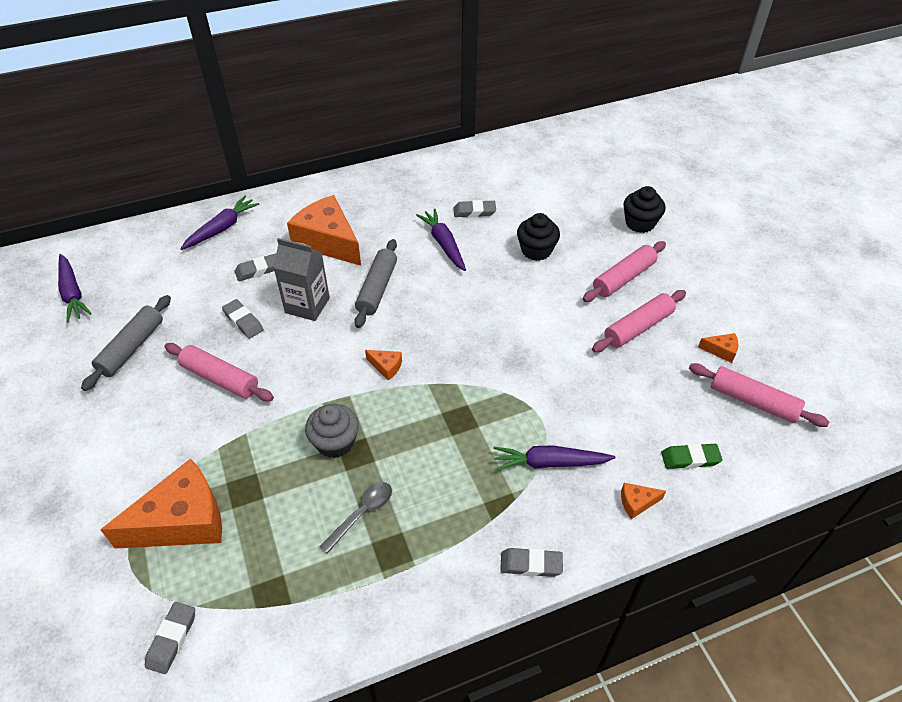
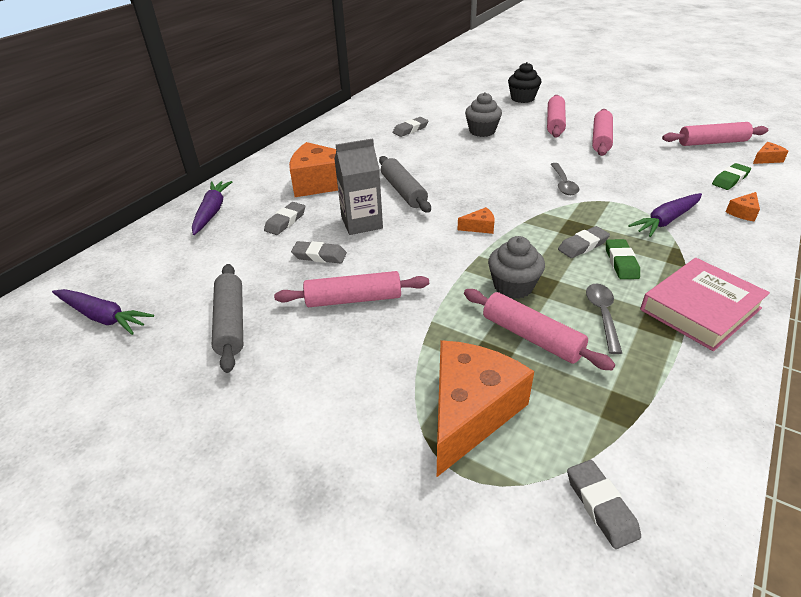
camera: 35 degrees left, 10 degrees down
(290, 495) = (531, 337): none -> pink rolling pin
(440, 563) = (700, 309): none -> pink book
(444, 244) = (415, 151): purple carrot -> none
(445, 478) = (621, 262): none -> green eraser
(519, 362) = (563, 184): none -> grey spoon
(531, 564) = (748, 275): grey eraser -> grey eraser (583, 245)
(536, 250) = (482, 131): black cupcake -> grey cupcake
(721, 351) = (659, 130): orange cheese -> orange cheese (766, 159)

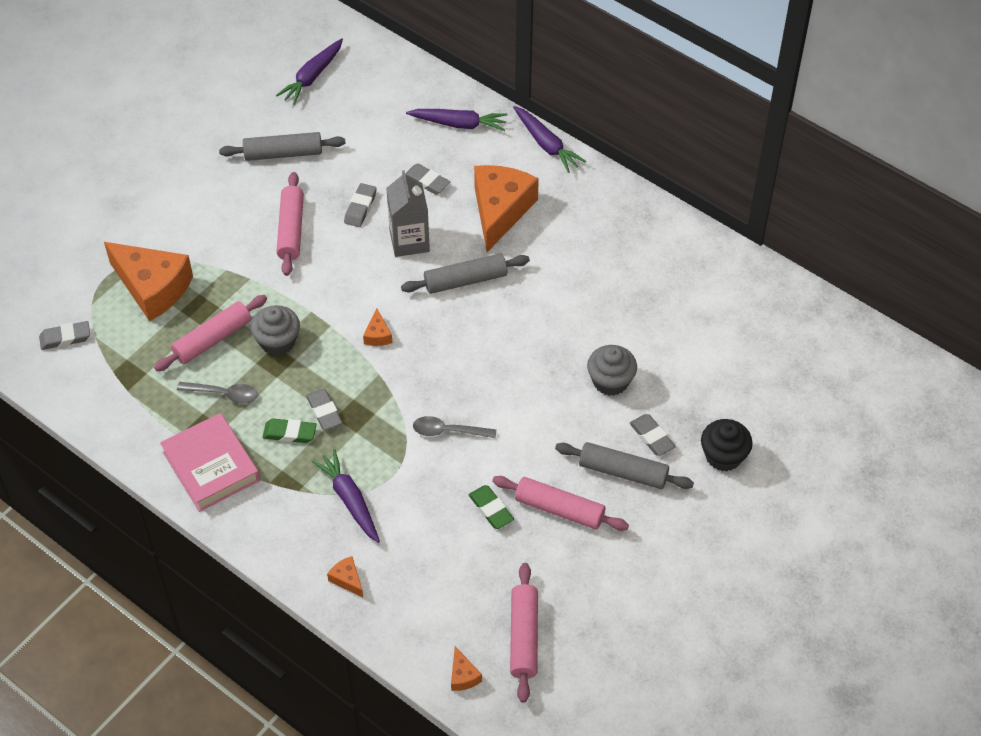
camera: 95 degrees right, 15 degrees up
(247, 170) = (546, 144): none -> purple carrot
(410, 129) = (631, 304): grey eraser -> grey eraser (652, 437)
(555, 123) = (623, 472): pink rolling pin -> grey rolling pin
(730, 180) = (420, 605): green eraser -> green eraser (491, 509)

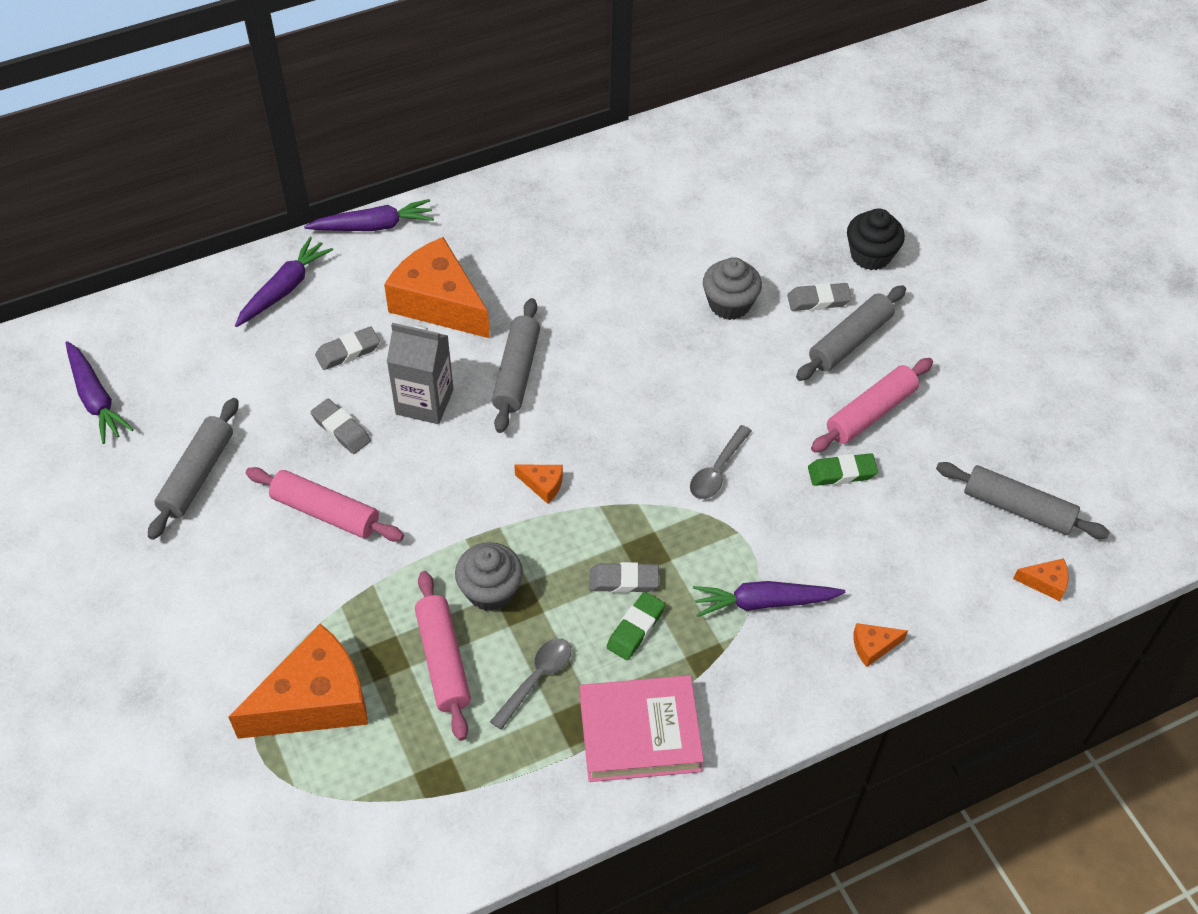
camera: 65 degrees left, 0 degrees up
(65, 338) = (331, 839): grey eraser -> none
(524, 637) = (1017, 508): pink rolling pin -> grey rolling pin

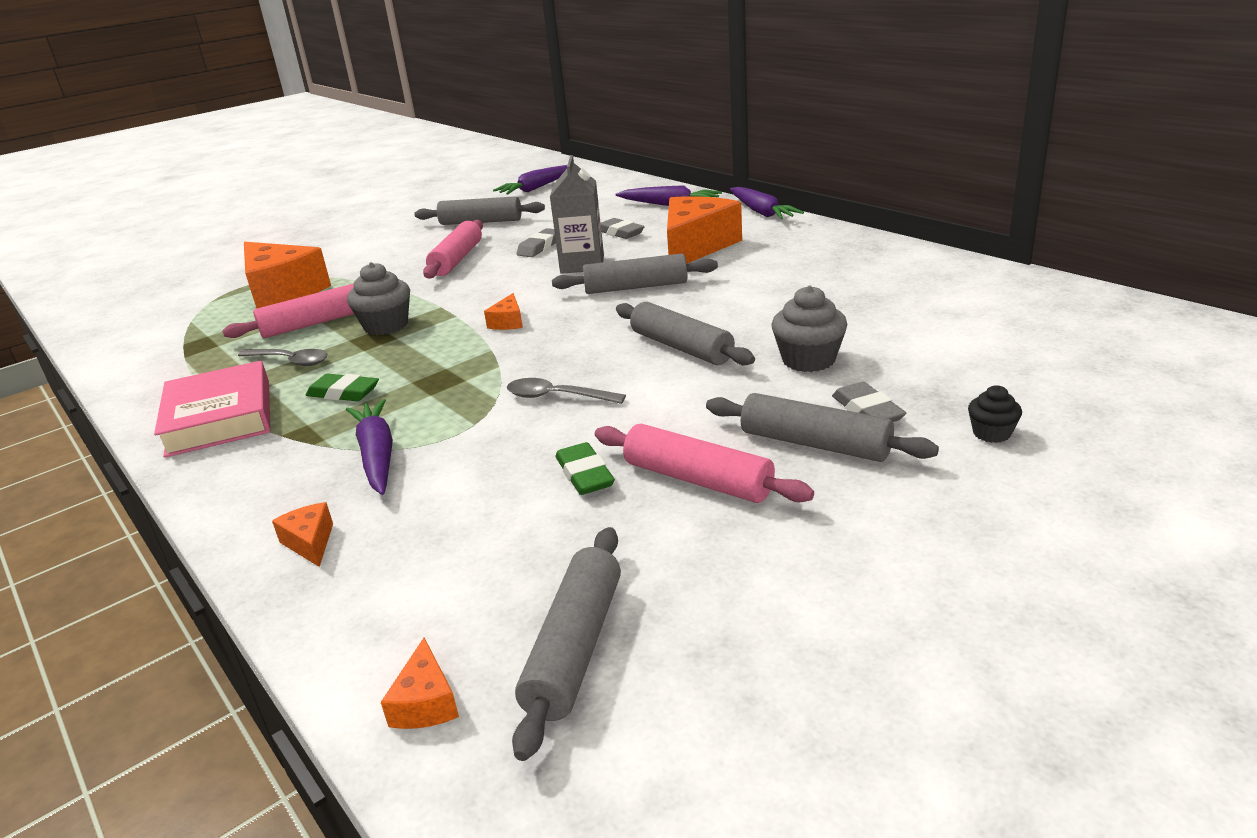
camera: 80 degrees right, 25 degrees down
(624, 581) = (401, 377): grey eraser -> none
(667, 372) = (681, 347): none -> grey rolling pin
(870, 255) = (991, 433): black cupcake -> black cupcake, size x0.58

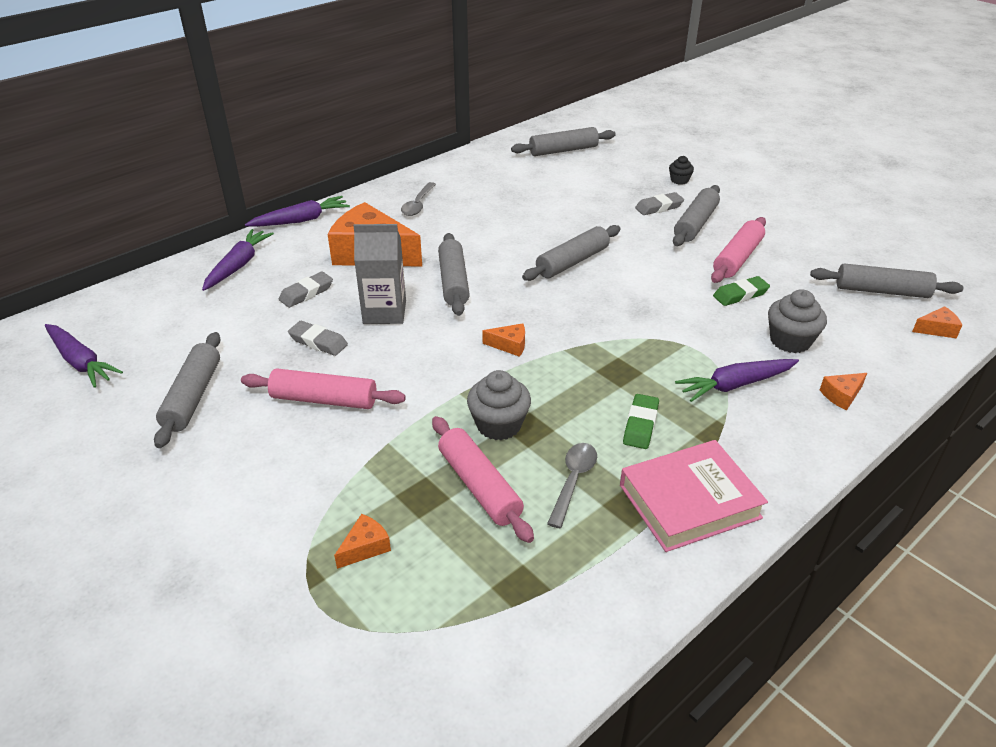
camera: 95 degrees left, 10 degrees up
(282, 292) = (365, 547): orange cheese -> orange cheese, size x0.41
(557, 397) = (645, 310): grey spoon -> grey spoon (418, 204)
(808, 360) = (596, 219): grey cupcake -> grey cupcake (790, 341)
(1051, 327) = (563, 150): none -> grey rolling pin

